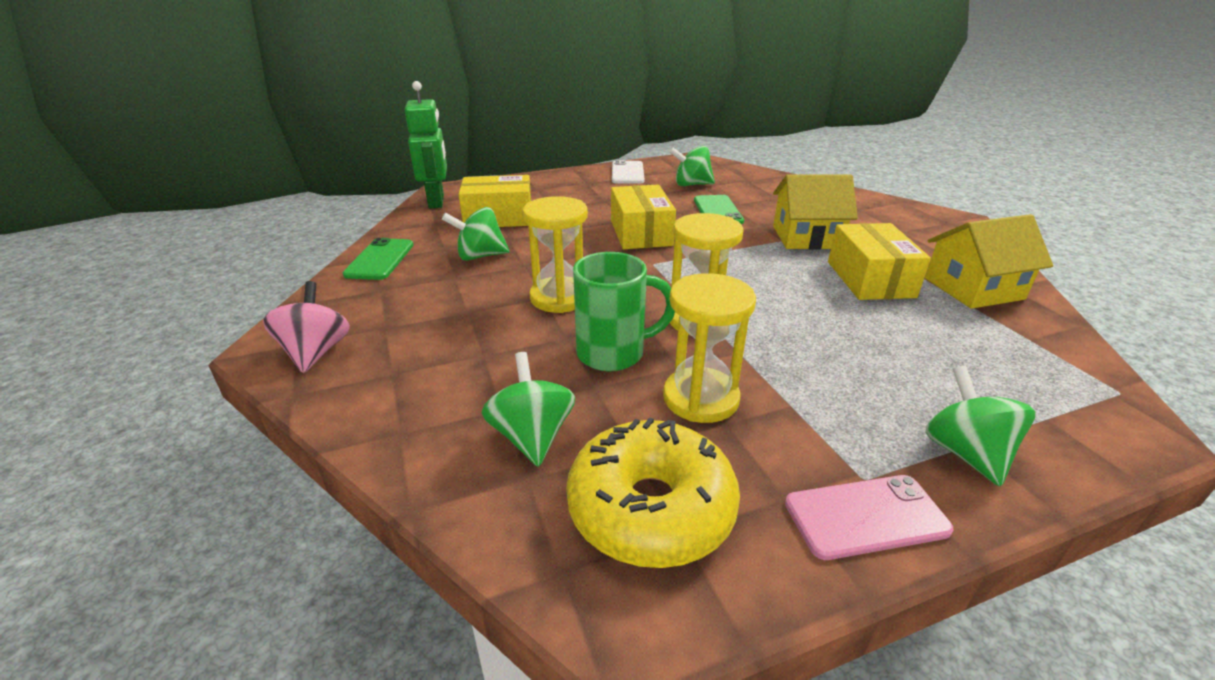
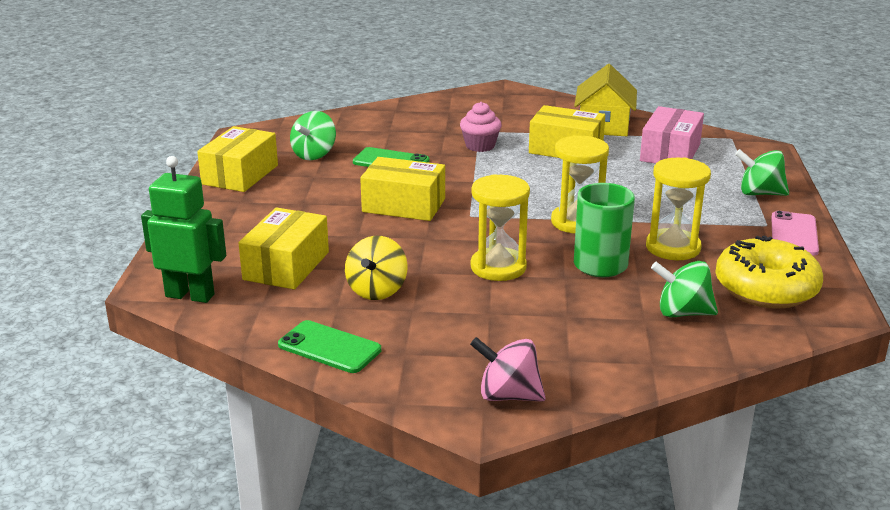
camera: 65 degrees left, 5 degrees down
(480, 256) = (377, 290): green spinning top -> yellow spinning top
(627, 173) = (240, 175): white phone -> yellow box
(806, 237) = (480, 146): yellow house -> pink cupcake
(976, 347) = (670, 152): none -> pink box

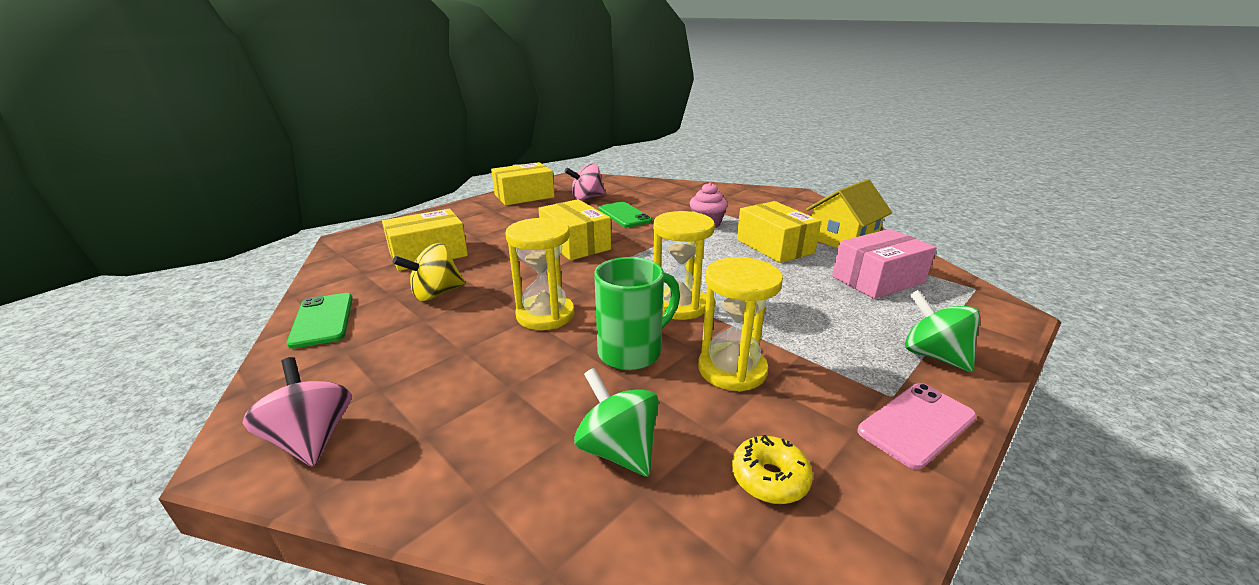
camera: 40 degrees right, 0 degrees up
(190, 295) = (348, 251): green robot -> none
(314, 155) = (587, 198): green spinning top -> pink spinning top
(766, 288) = (769, 478): yellow donut -> yellow donut, size x0.49

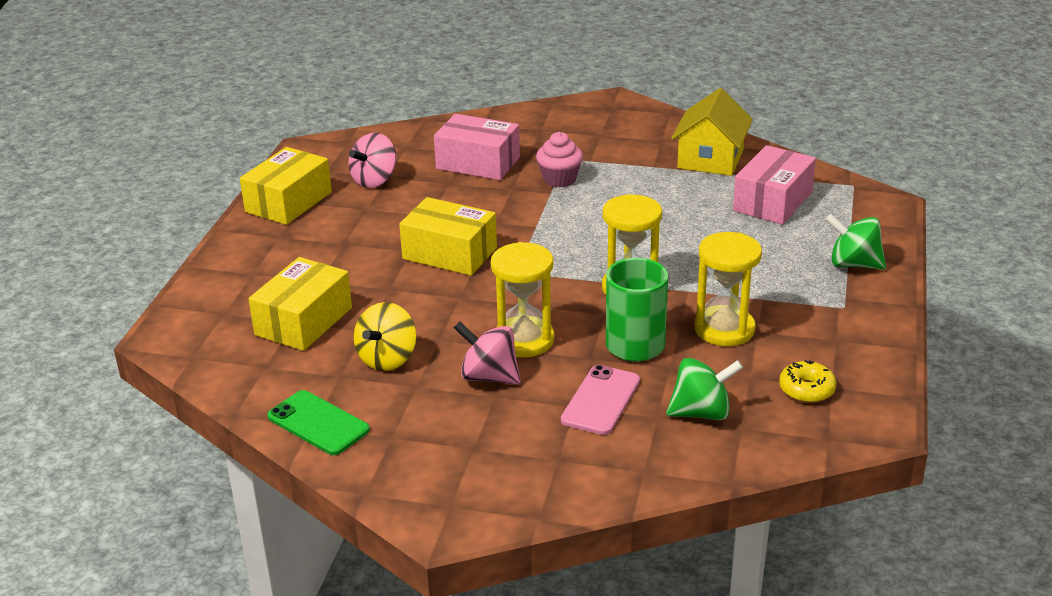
camera: 30 degrees left, 5 degrees up
(311, 439) = (480, 495): pink spinning top -> pink spinning top (489, 377)
(618, 450) = (701, 413): green spinning top -> green spinning top turned 150 degrees clockwise
(624, 215) = (454, 194): green phone -> none
(662, 204) = (478, 163): none -> pink box
(774, 246) = (654, 189): yellow box -> none
(916, 424) = (869, 321): pink phone -> pink phone (600, 400)

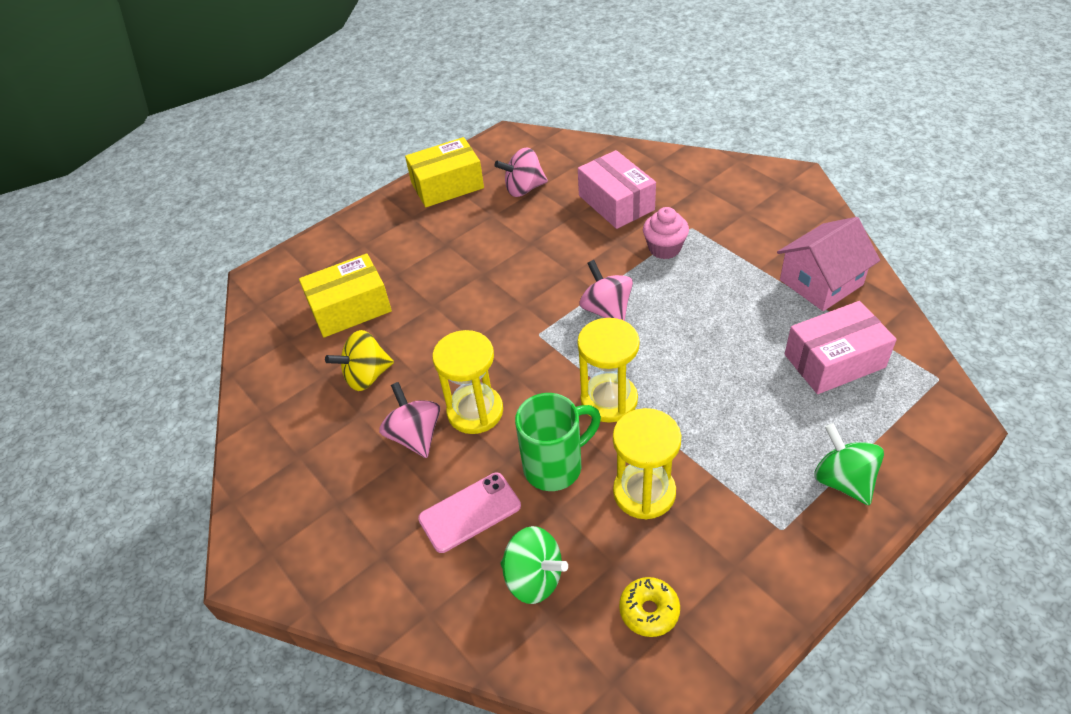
camera: 40 degrees right, 15 degrees up
(318, 423) = (268, 414): green phone -> none
(449, 253) = (507, 290): yellow box -> none
(558, 235) = (606, 310): none -> pink spinning top
(710, 159) = (821, 282): yellow house -> pink house

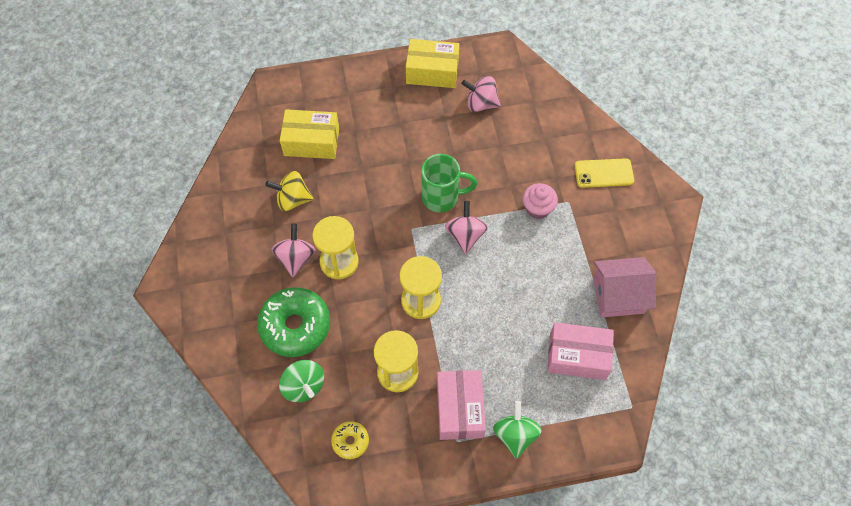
camera: 25 degrees right, 15 degrees up
(470, 512) = (295, 326): pink phone -> green donut
(555, 466) = (360, 326): green mug -> green mug (442, 197)
(616, 203) = (534, 151): pink box -> pink box (459, 409)
(705, 188) = (604, 173): none -> yellow phone

